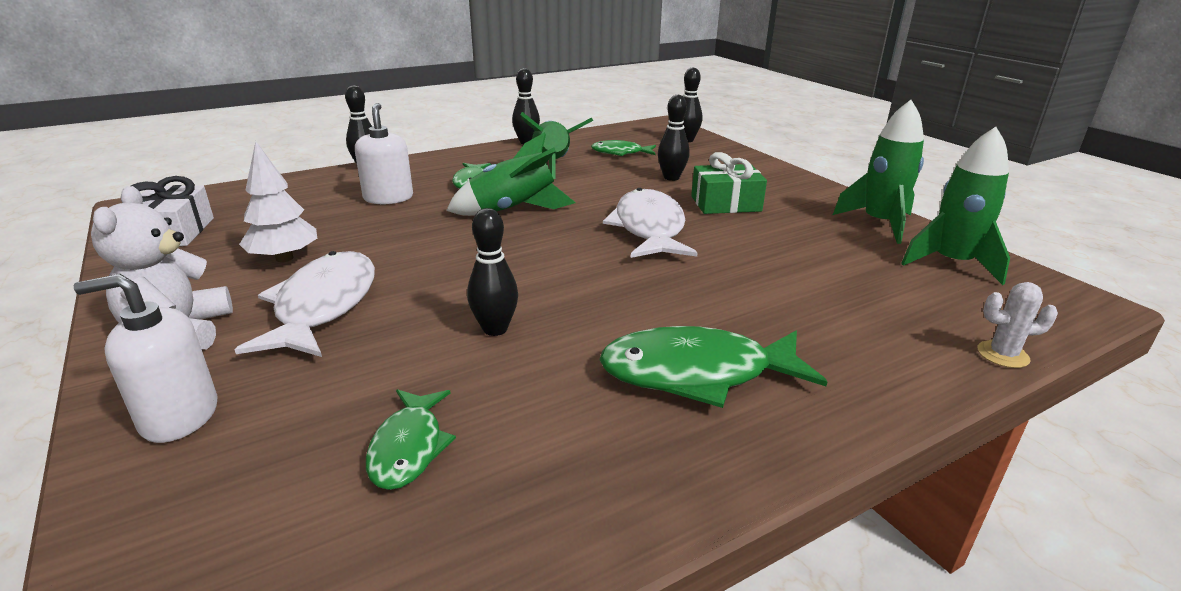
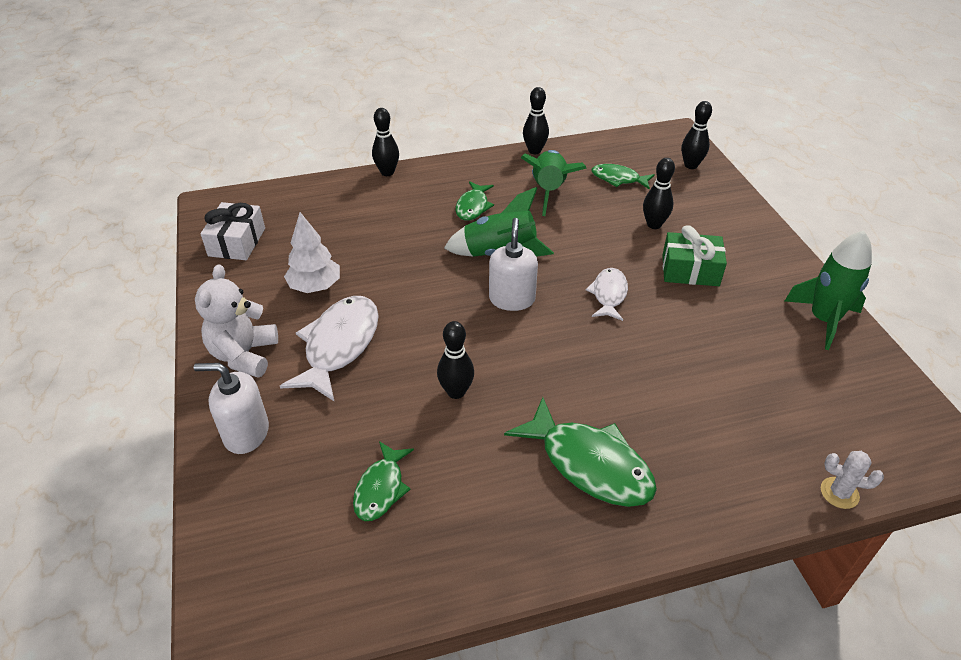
camera: 15 degrees right, 15 degrees up
(388, 198) = (400, 220): white soap dispenser -> white soap dispenser (512, 299)
(649, 228) = (608, 294): white fish -> white fish, size x0.58
(697, 373) = (589, 464): green fish -> green fish turned 150 degrees counterclockwise
(951, 263) = (861, 383): green rocket -> none

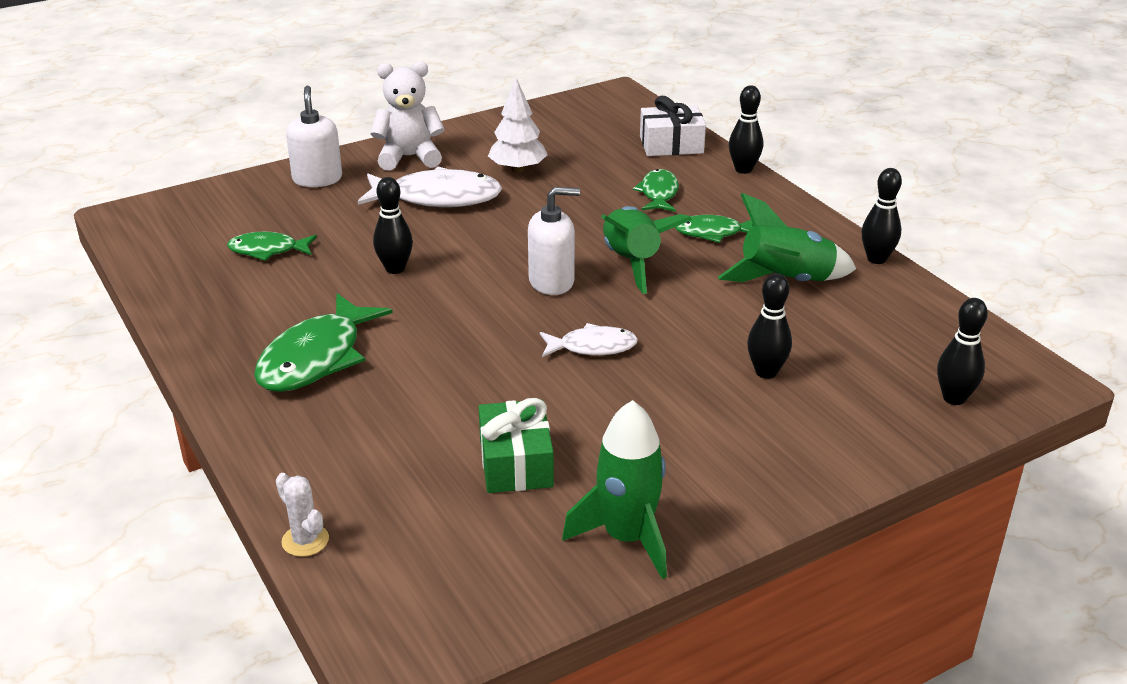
camera: 75 degrees right, 10 degrees down
(237, 242) = (565, 118): white gift -> white gift (671, 145)
(618, 179) = (859, 333): green fish -> green fish (658, 193)
(690, 270) = (677, 409): green gift -> green gift (516, 463)
(839, 493) = (305, 540): white cactus -> white cactus turned 45 degrees counterclockwise

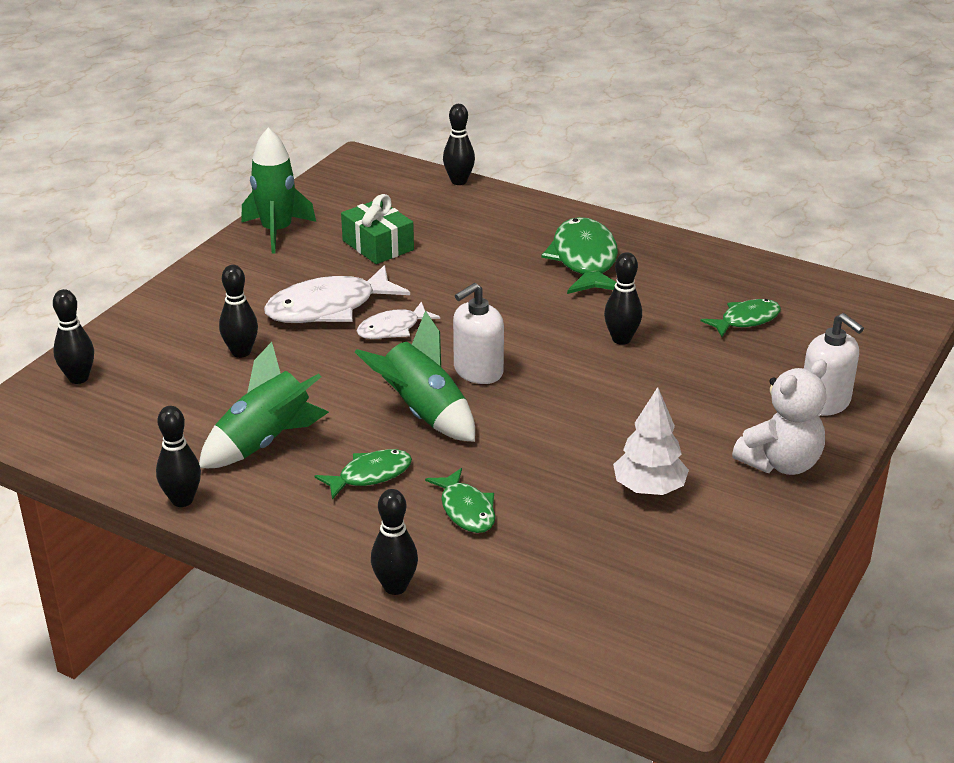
camera: 150 degrees right, 0 degrees up
(305, 540) = (459, 181): white cactus -> black bowling pin
(438, 198) = (682, 422): white fish -> white fish (329, 308)
(671, 145) = (514, 599): white gift -> none

